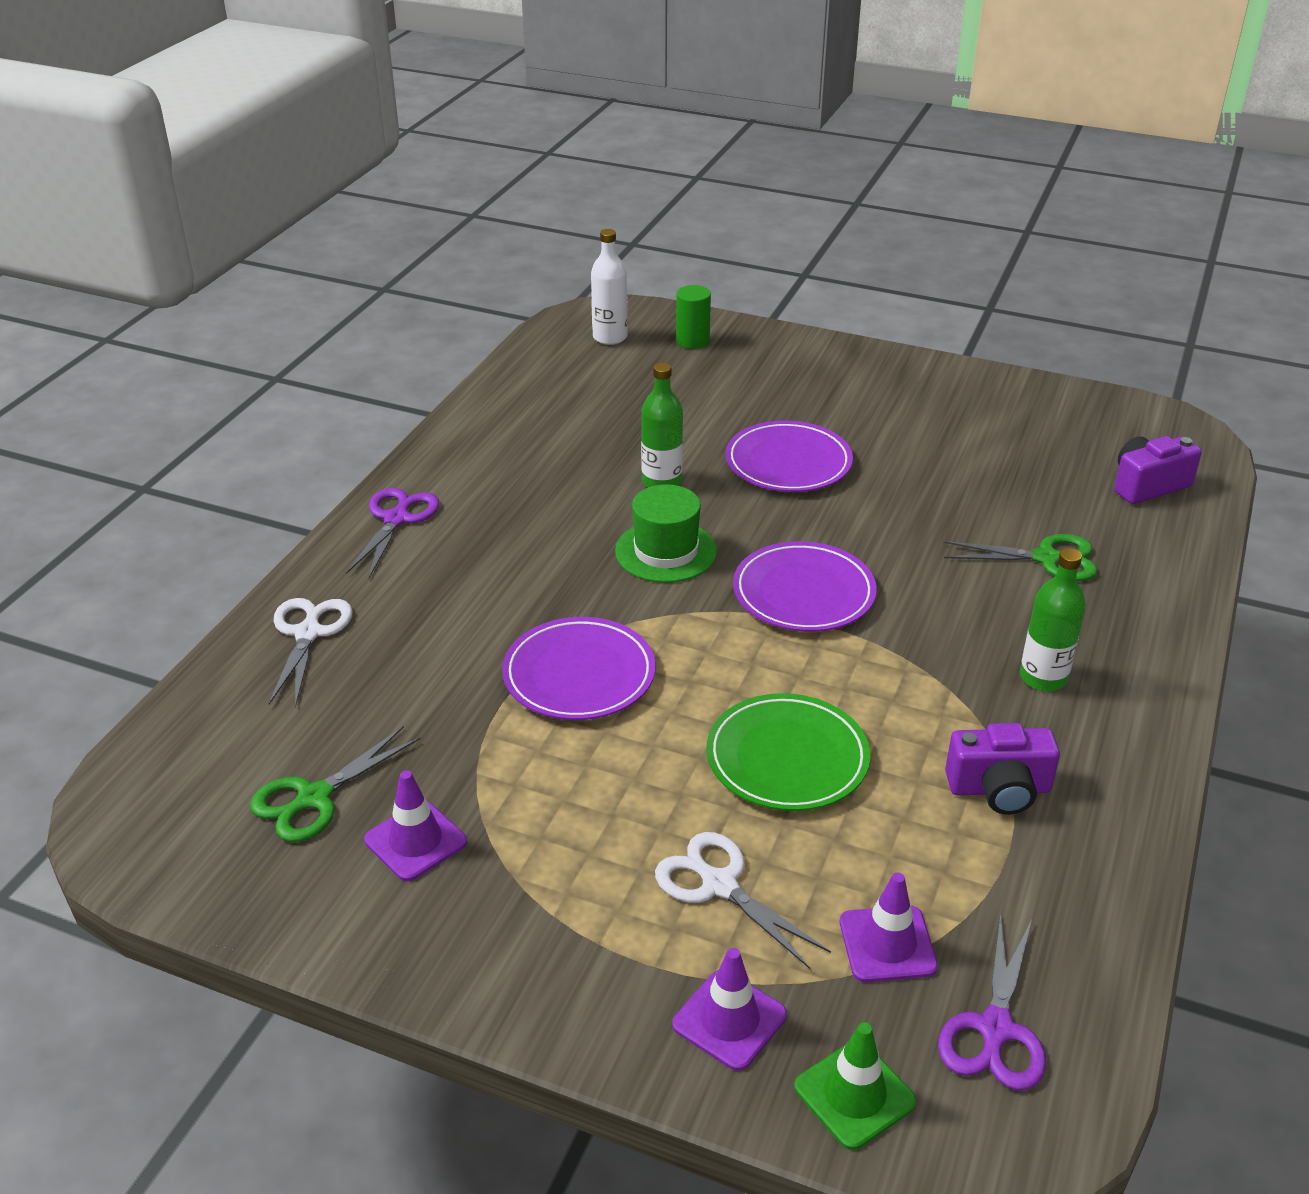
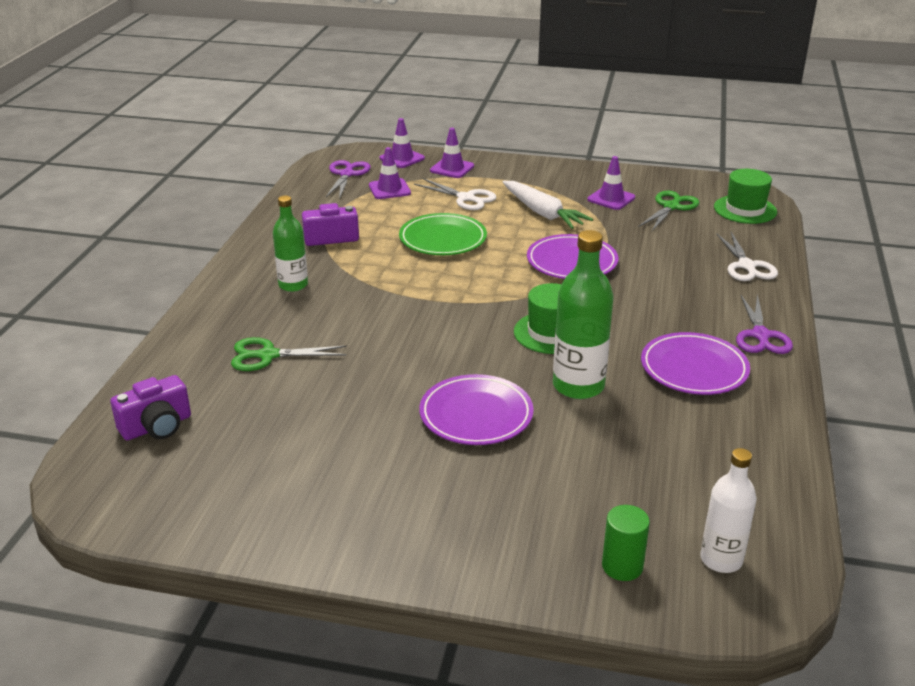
camera: 170 degrees right, 5 degrees down
(181, 771) = (745, 209): none -> green hat
(575, 811) = (543, 213): none -> white carrot
(661, 481) = (578, 386): green bottle -> green bottle, size x1.53
(803, 593) = (446, 316): purple plate -> purple plate (694, 368)
(854, 1094) = (402, 158): green traffic cone -> purple traffic cone

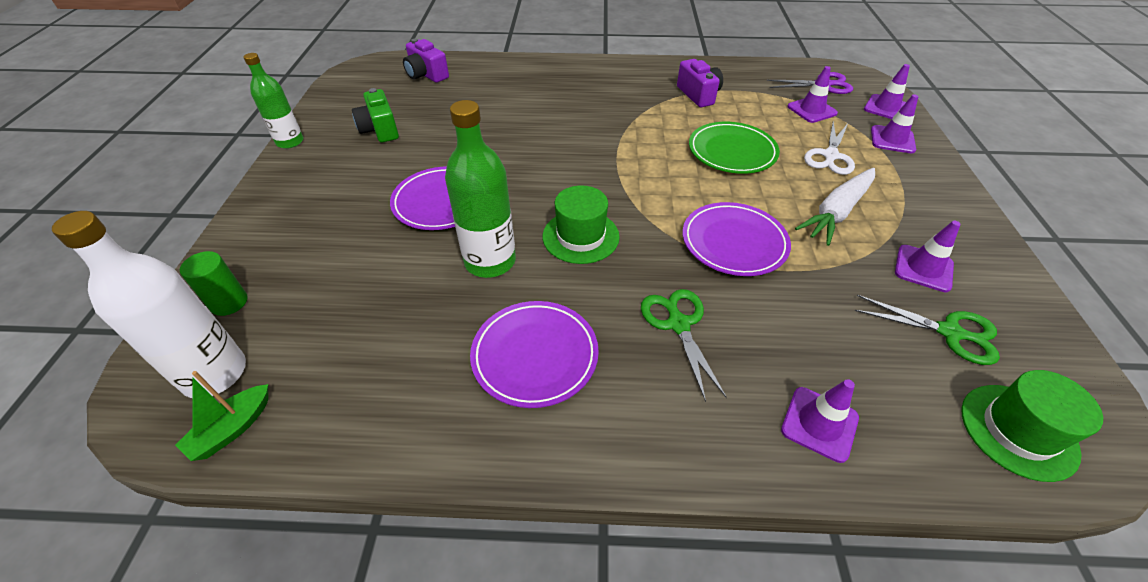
camera: 80 degrees right, 15 degrees up
(268, 355) = (512, 97): green scissors -> green scissors (678, 324)
(293, 285) = (613, 91): green bottle -> green bottle (290, 142)
(296, 467) = (380, 130): none -> green camera
(721, 559) = (215, 374): white bottle -> white bottle, size x1.53
(746, 266) = (819, 424): white scissors -> purple traffic cone
(760, 335) = (627, 432): purple scissors -> none
(781, 536) = (232, 429): none -> green boat

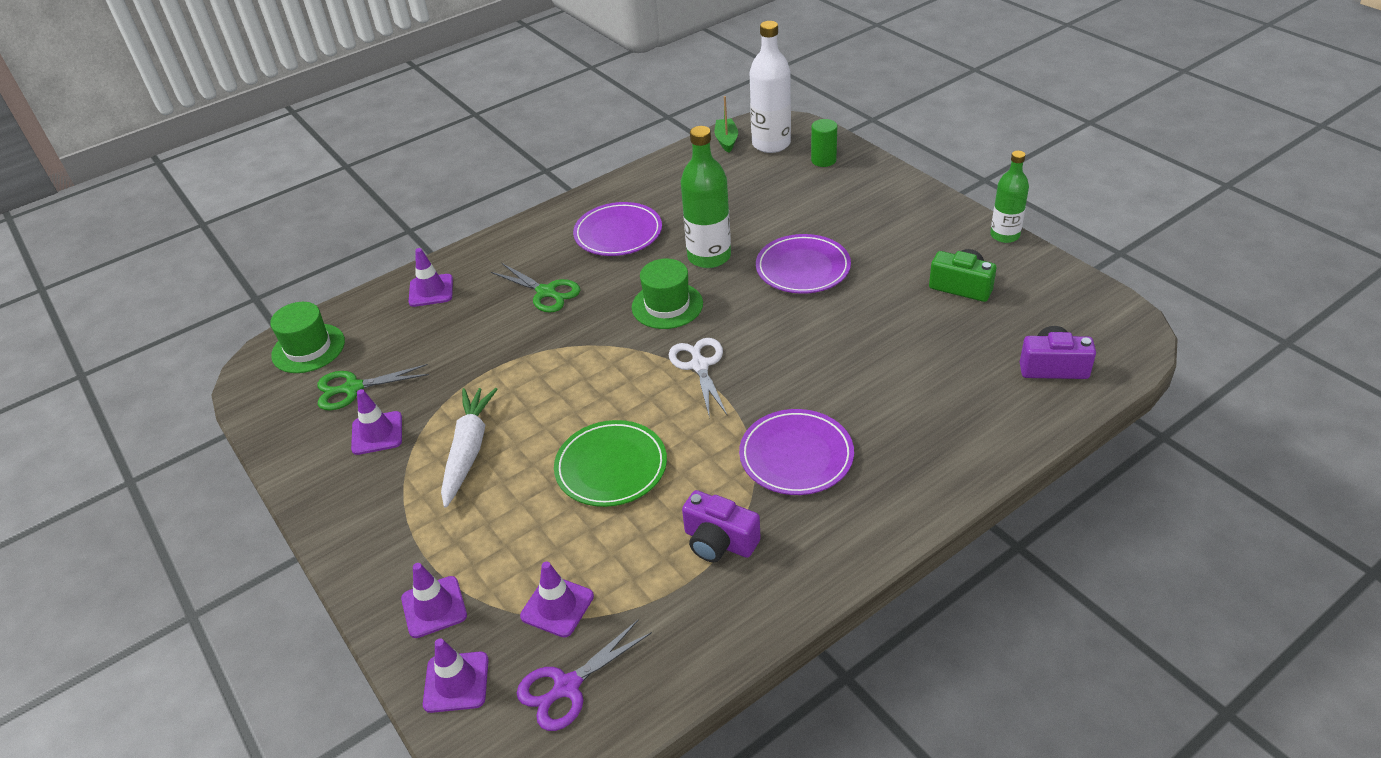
camera: 145 degrees right, 5 degrees down
(734, 242) = (545, 368): purple plate -> purple plate (796, 456)
(830, 156) = (501, 527): white scissors -> white scissors (699, 365)

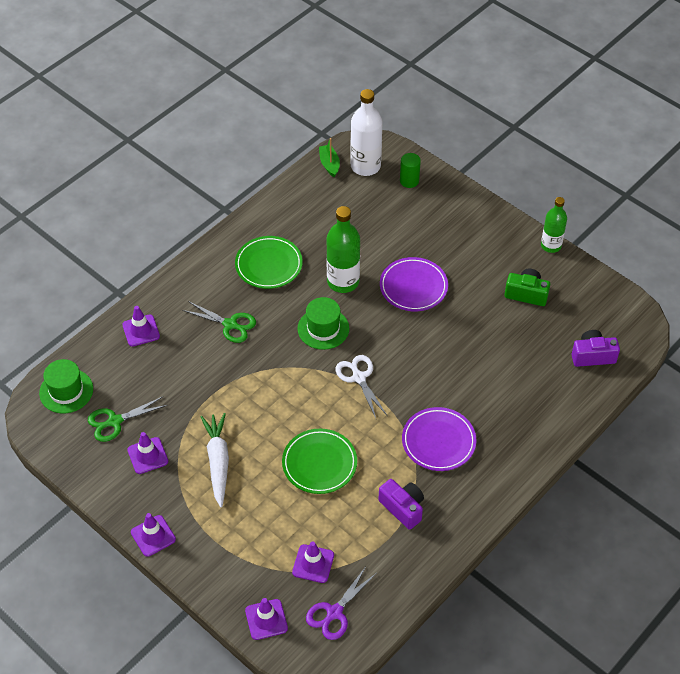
camera: 15 degrees left, 10 degrees up
(434, 607) = (235, 574): purple traffic cone -> purple traffic cone (153, 536)
(618, 233) = (269, 265): purple plate -> green plate
(719, 542) = (403, 508): purple camera -> purple camera turned 150 degrees counterclockwise

